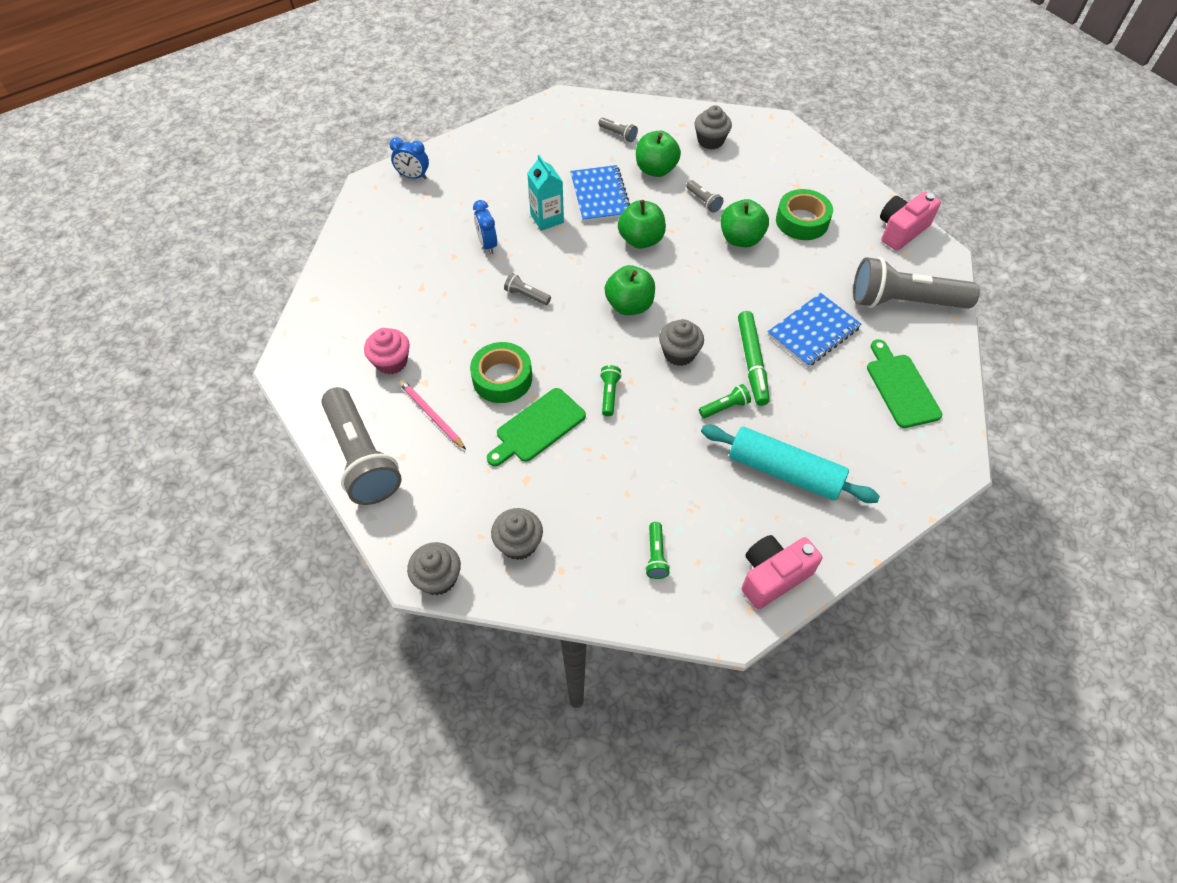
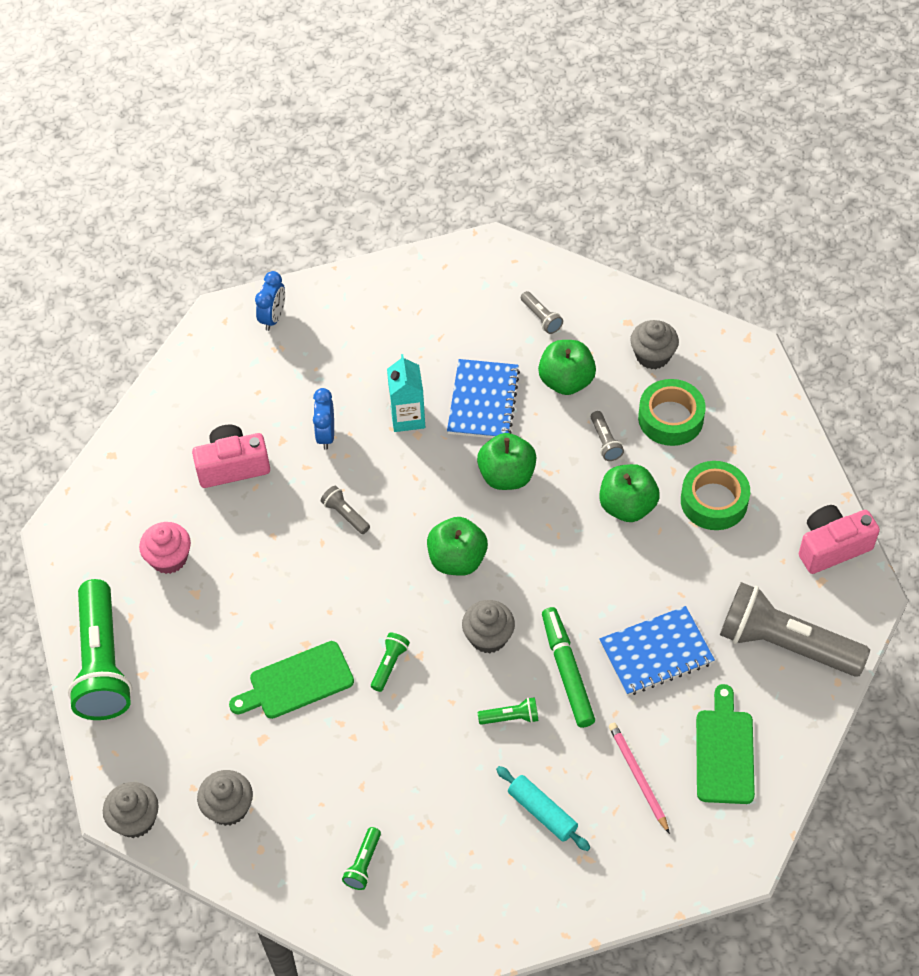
camera: 20 degrees right, 0 degrees up
(362, 458) = (102, 664): grey flashlight -> green flashlight
(413, 176) = (273, 317): blue clock -> blue clock turned 105 degrees counterclockwise
(431, 415) = (190, 635): pink pencil -> pink pencil (638, 777)
(502, 378) = (280, 612): green tape -> green tape (670, 418)
(752, 362) = (567, 671): green marker -> green marker turned 150 degrees clockwise
(773, 576) = (475, 923): pink camera -> pink camera (232, 466)
(784, 471) = (542, 812): turquoise rolling pin -> turquoise rolling pin, size x0.59

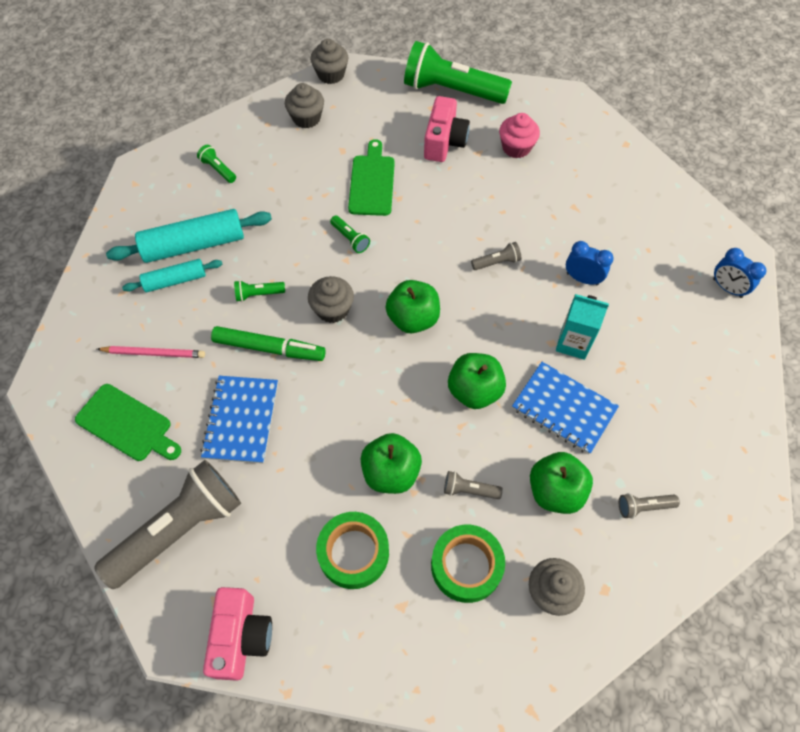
camera: 115 degrees right, 5 degrees up
(232, 466) = (580, 209): pink camera -> pink camera (444, 142)
(486, 822) = (194, 245): none -> turquoise rolling pin
(511, 717) = (258, 294): green flashlight -> green flashlight turned 60 degrees clockwise

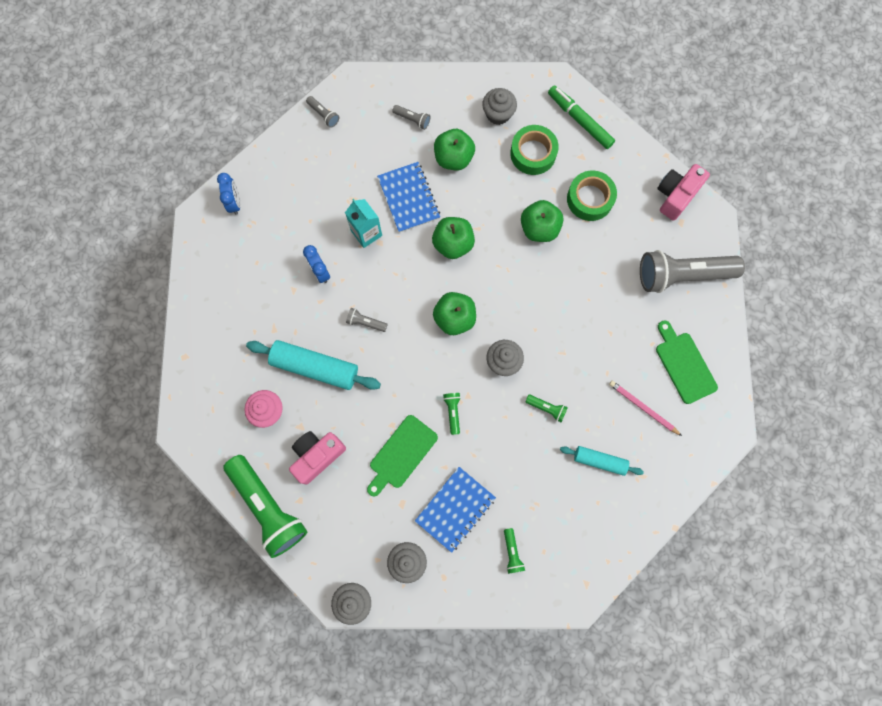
camera: 145 degrees left, 15 degrees up
(194, 245) = (570, 485): turquoise rolling pin -> turquoise rolling pin (315, 367)
(241, 420) = (610, 320): blue notebook -> blue notebook (455, 509)
(269, 348) = (563, 360): green marker -> green marker (579, 120)
(469, 490) = (501, 190): grey flashlight -> grey flashlight (323, 115)

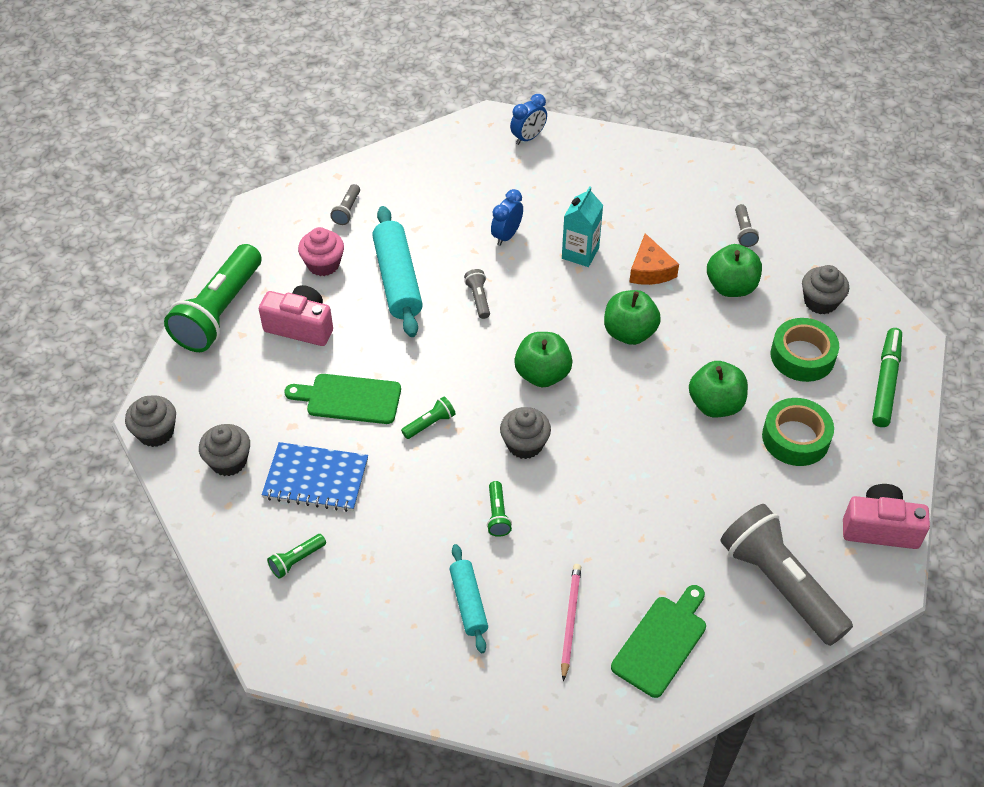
camera: 60 degrees right, 25 degrees down
(323, 115) = (682, 159): grey flashlight -> grey flashlight (347, 210)
(409, 198) = (650, 270): blue notebook -> orange cheese

